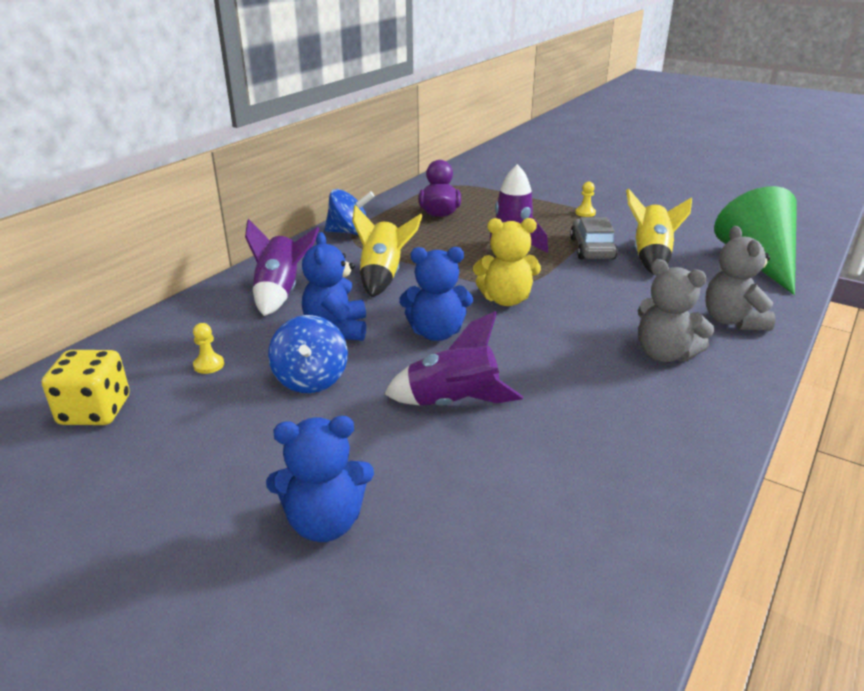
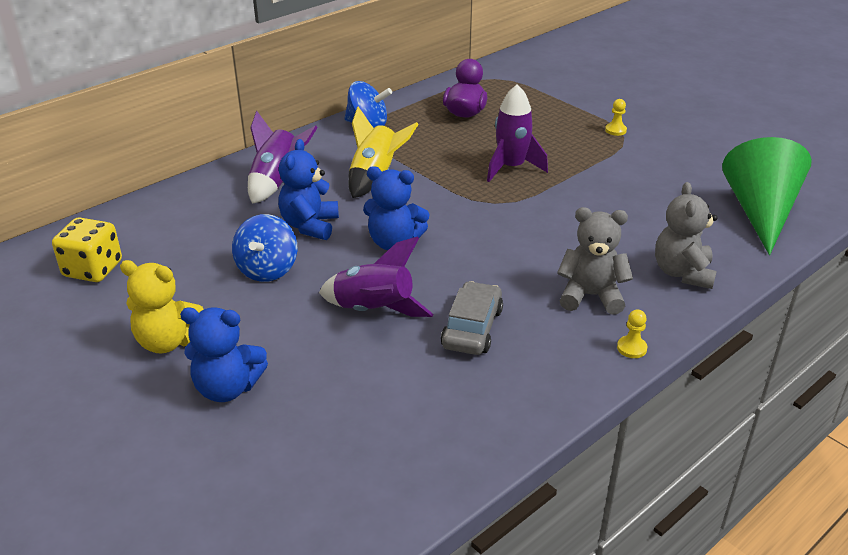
camera: 15 degrees right, 5 degrees up
(209, 365) = (191, 243): yellow pawn -> yellow pawn (631, 348)
(506, 300) = (476, 218): yellow teddy bear -> yellow teddy bear (168, 341)
(592, 249) = (595, 174): grey car -> grey car (472, 328)
(651, 257) = (650, 191): yellow rocket -> none
(664, 354) = (591, 296): grey teddy bear -> grey teddy bear turned 135 degrees clockwise

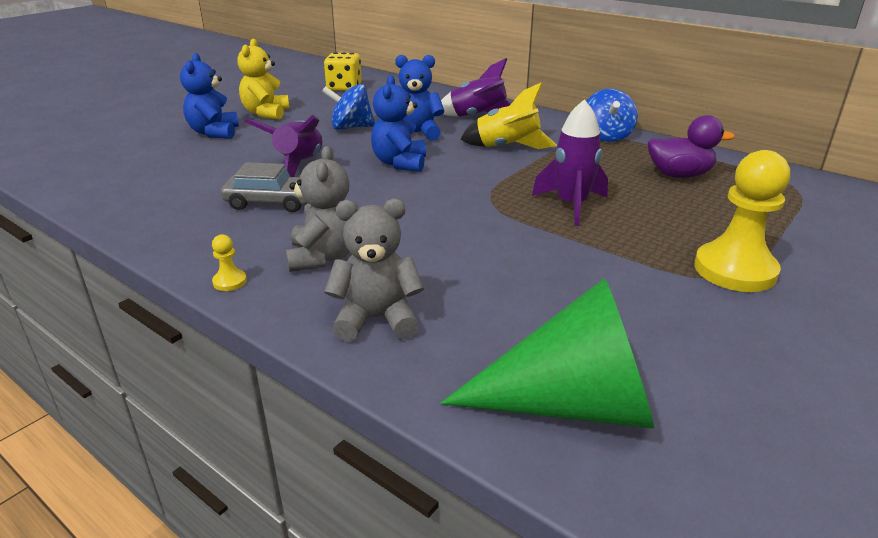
camera: 80 degrees right, 5 degrees down
(615, 130) = (735, 270): yellow pawn -> yellow pawn, size x2.44

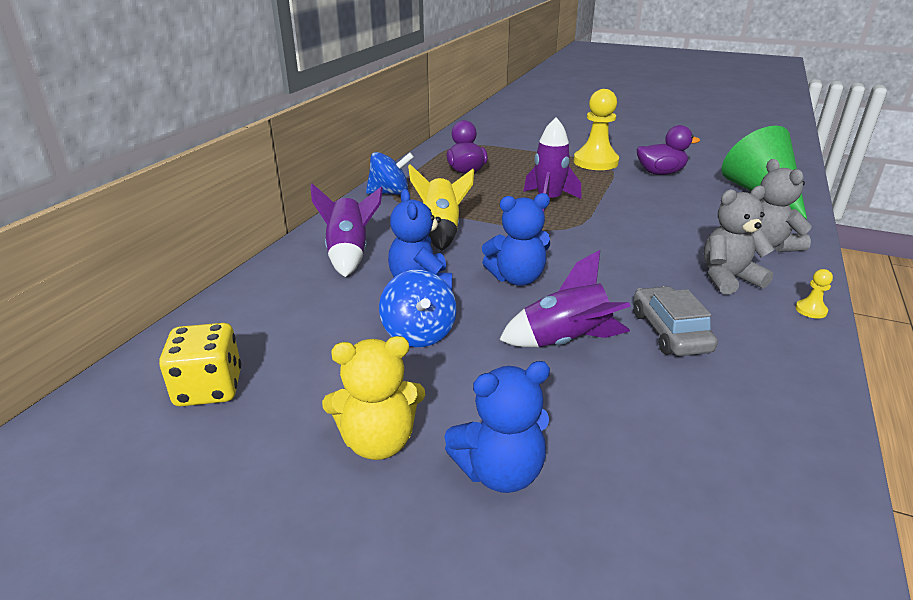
camera: 105 degrees left, 0 degrees up
(684, 319) = (660, 173): none -> purple duck

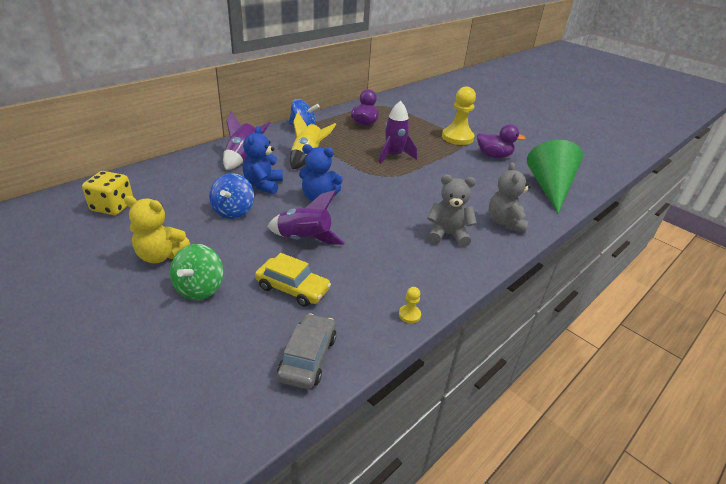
camera: 20 degrees right, 5 degrees up
(500, 472) = (199, 288): blue teddy bear -> green spinning top
(633, 419) = (292, 288): none -> yellow car
(670, 332) = (370, 253): grey car -> grey car (308, 357)
(811, 310) = (476, 268): yellow pawn -> yellow pawn (409, 315)

